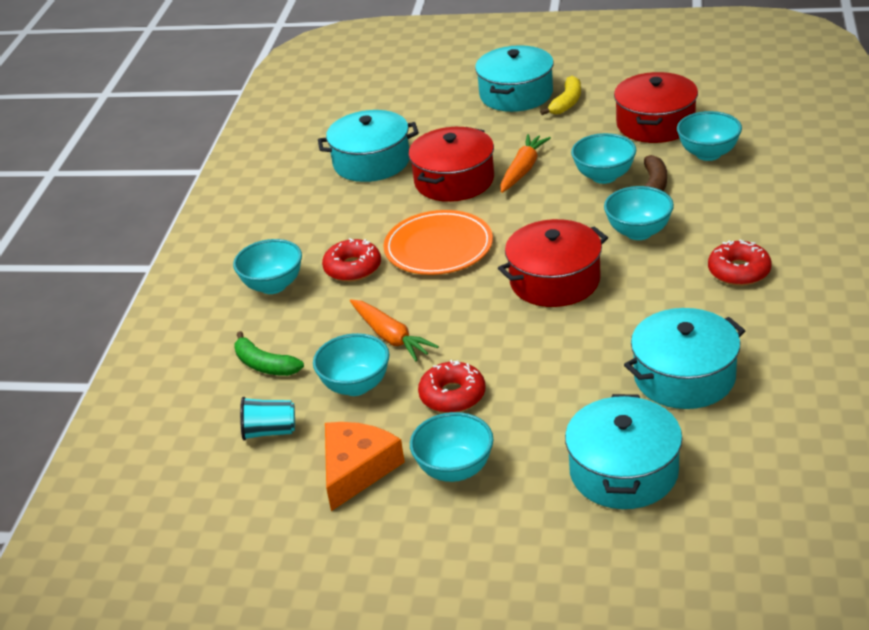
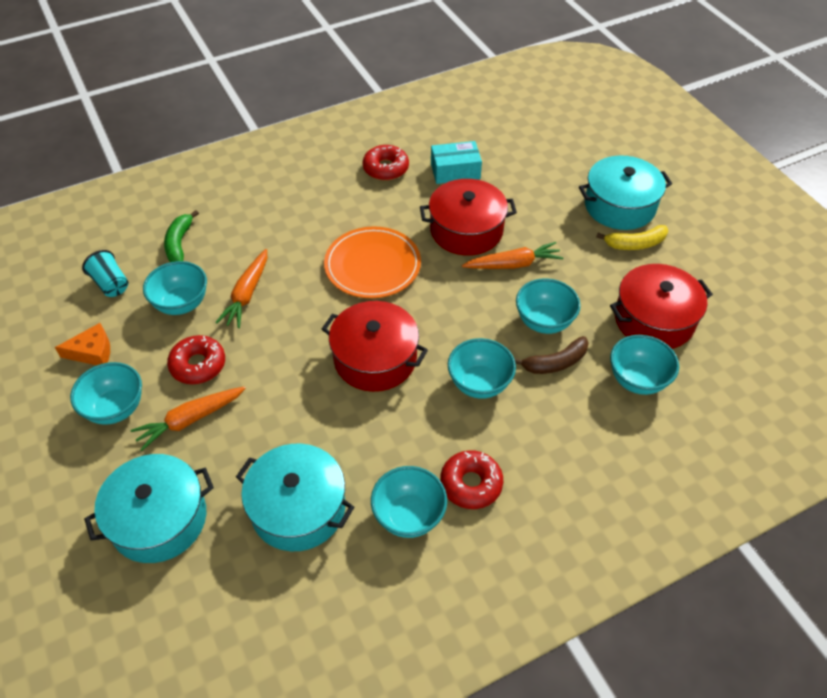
camera: 50 degrees right, 15 degrees up
(273, 286) = (269, 200): turquoise bowl -> turquoise bowl (409, 516)
(353, 268) = (315, 231): red donut -> red donut (386, 168)
(357, 469) = (92, 352): orange cheese -> orange cheese, size x0.67
(371, 162) = (455, 171): turquoise pot -> turquoise box
(519, 419) = (190, 420): none -> orange carrot

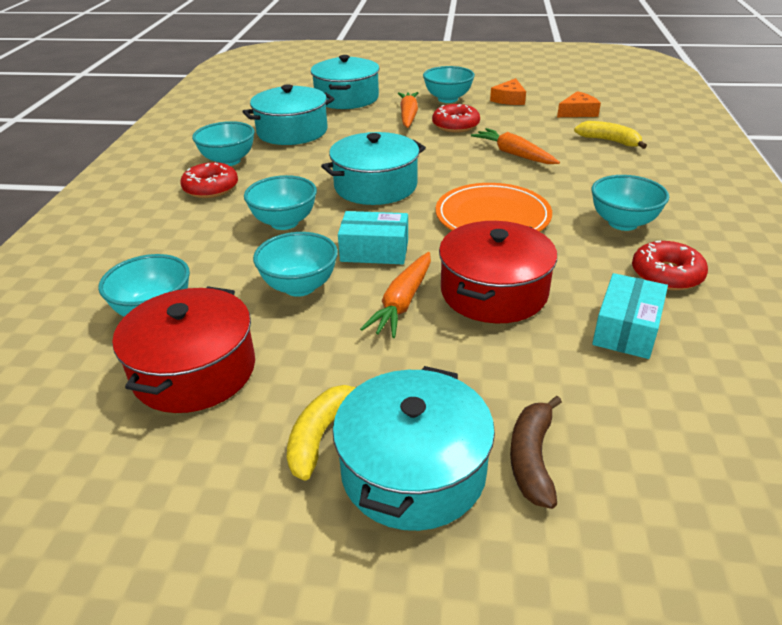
camera: 125 degrees right, 15 degrees down
(111, 284) = (578, 112): turquoise cup -> orange cheese
(179, 243) = (609, 141): green banana -> yellow banana
(181, 304) = (529, 130): turquoise bowl -> turquoise bowl (623, 223)
(375, 358) = (375, 186): red pot -> turquoise pot
(471, 306) = (374, 251): none -> turquoise box
(555, 362) = (246, 271): brown banana -> brown banana (532, 458)

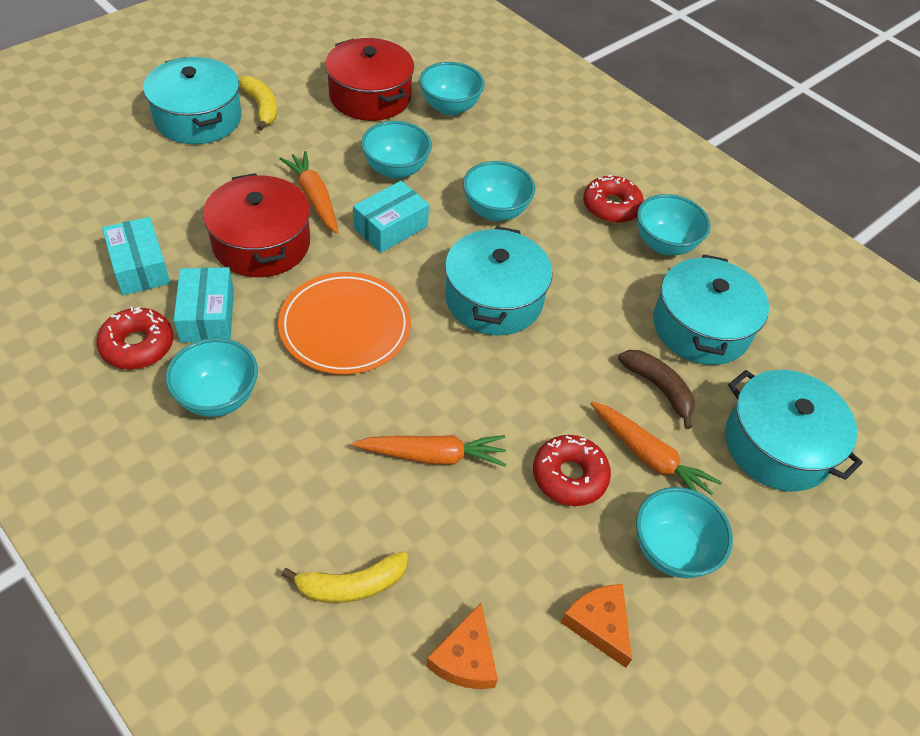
camera: 125 degrees right, 15 degrees up
(532, 458) = (142, 153): brown banana -> brown banana (658, 388)
(591, 267) = (207, 315): none -> turquoise box

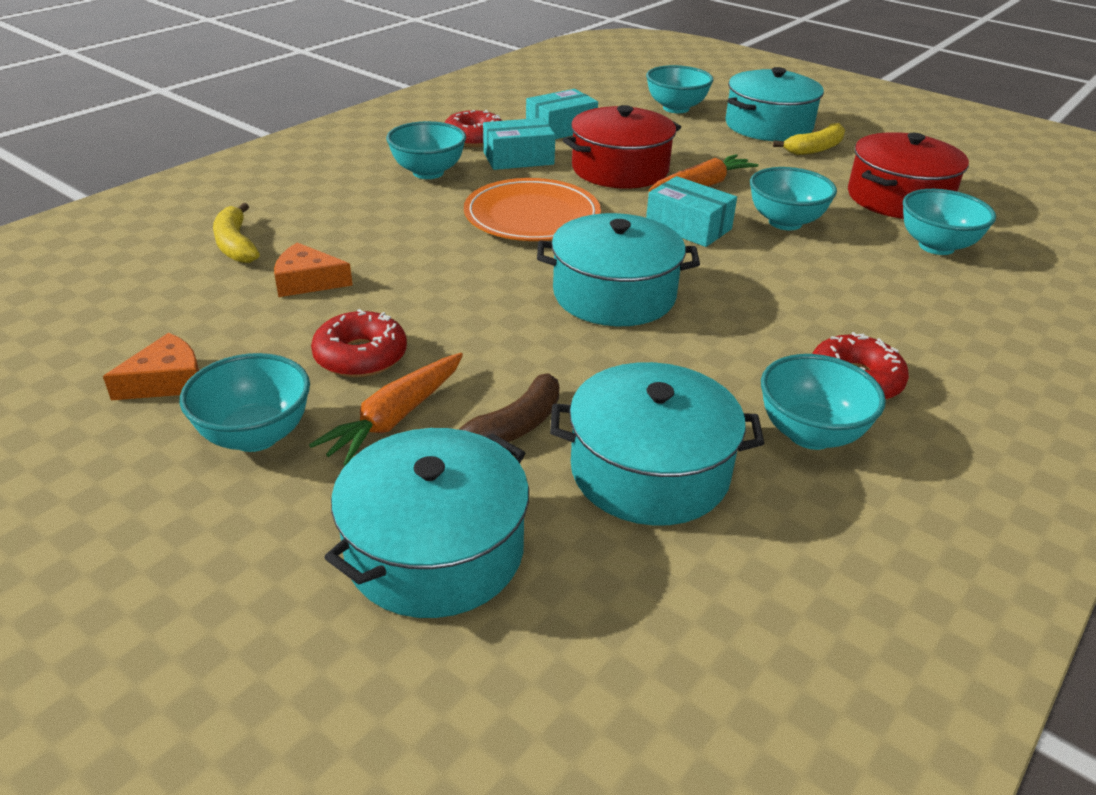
camera: 85 degrees right, 15 degrees down
(433, 455) = (379, 272): orange carrot -> none
(465, 658) = (150, 303): orange cheese -> orange cheese (307, 281)
(495, 211) = (767, 288): turquoise bowl -> turquoise bowl (676, 108)

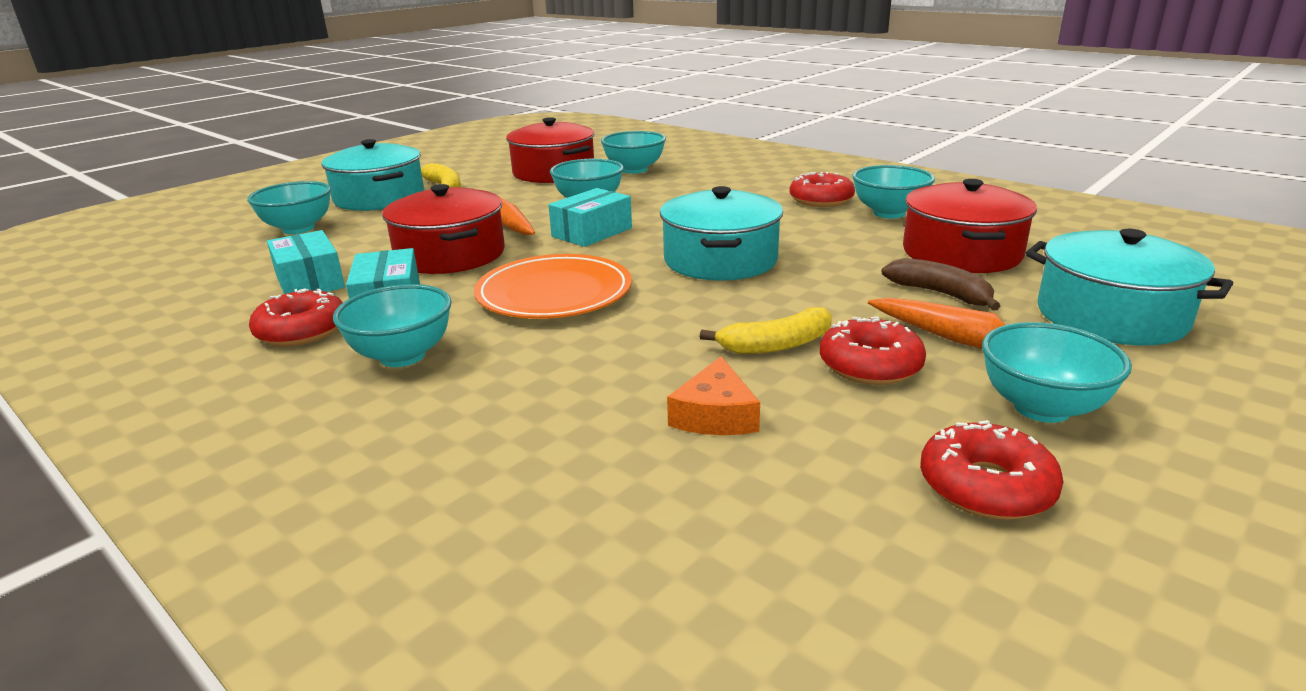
camera: 85 degrees left, 10 degrees down
(167, 381) = (986, 486): orange cheese -> red donut
(236, 245) = (606, 491): yellow banana -> yellow banana (776, 345)
(649, 471) = (961, 253): turquoise pot -> red pot

